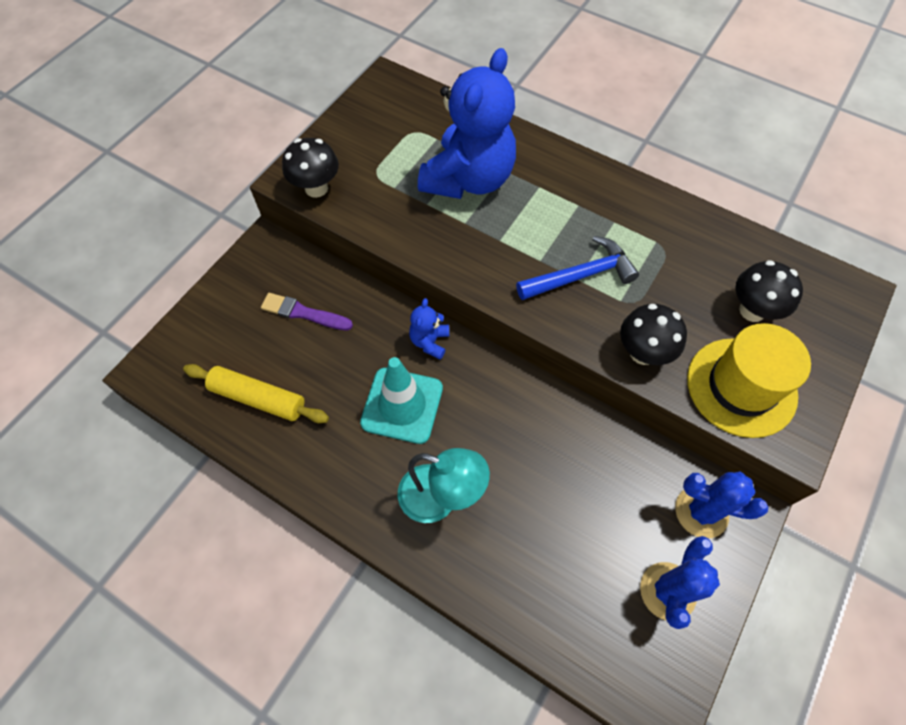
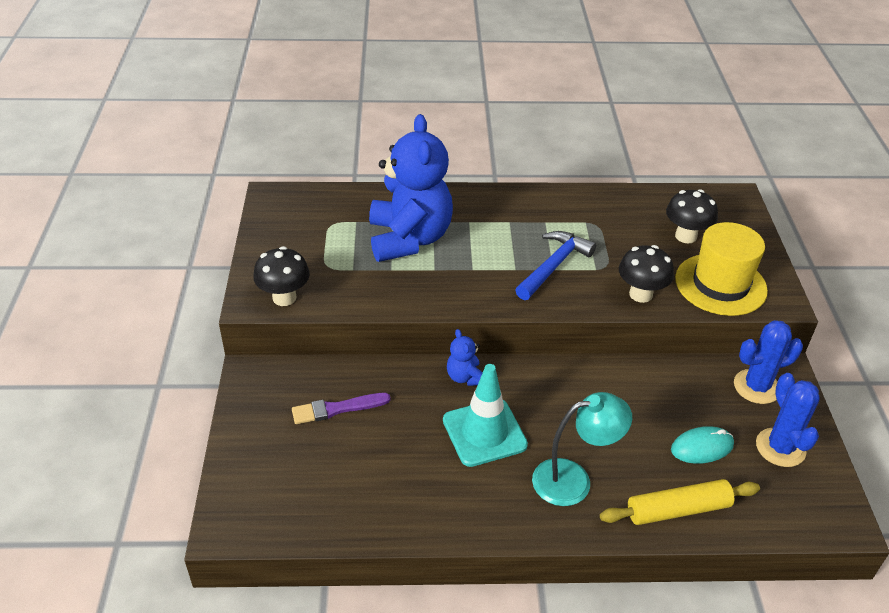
camera: 35 degrees left, 20 degrees down
(258, 398) = (355, 492): yellow rolling pin -> yellow rolling pin (678, 510)
(587, 541) = (702, 447): none -> turquoise mouse

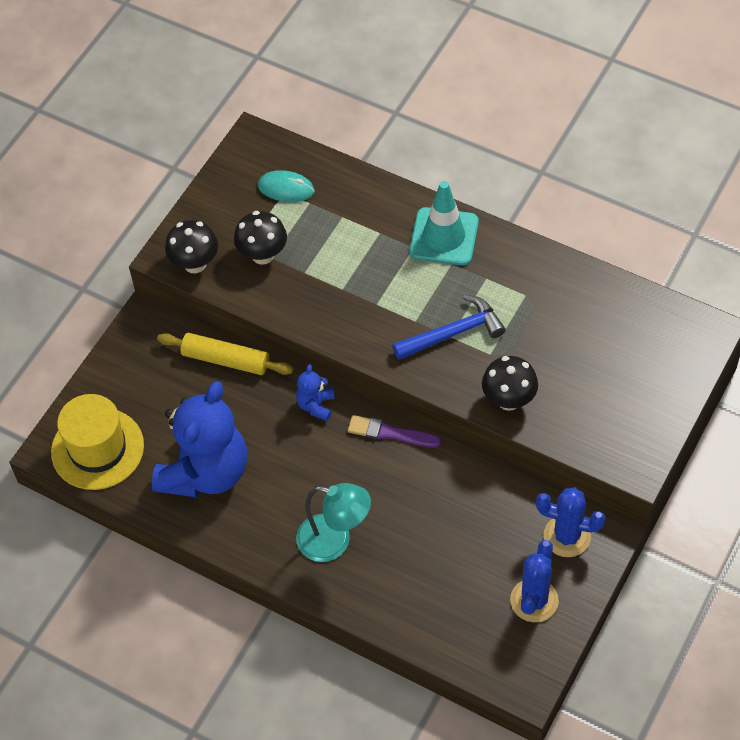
camera: 35 degrees right, 15 degrees up
(337, 409) = (191, 386): purple brush -> purple brush (390, 433)
(409, 239) = (343, 244): blue teddy bear -> blue teddy bear (206, 472)
(484, 432) = (294, 465): turquoise traffic cone -> turquoise traffic cone (444, 237)
(678, 510) = (398, 607): yellow rolling pin -> yellow rolling pin (226, 360)
(685, 236) = (611, 355): black mushroom -> black mushroom (263, 255)
(702, 447) = (465, 566): turquoise mouse -> turquoise mouse (286, 188)
(720, 284) = (595, 423): yellow hat -> yellow hat (97, 449)

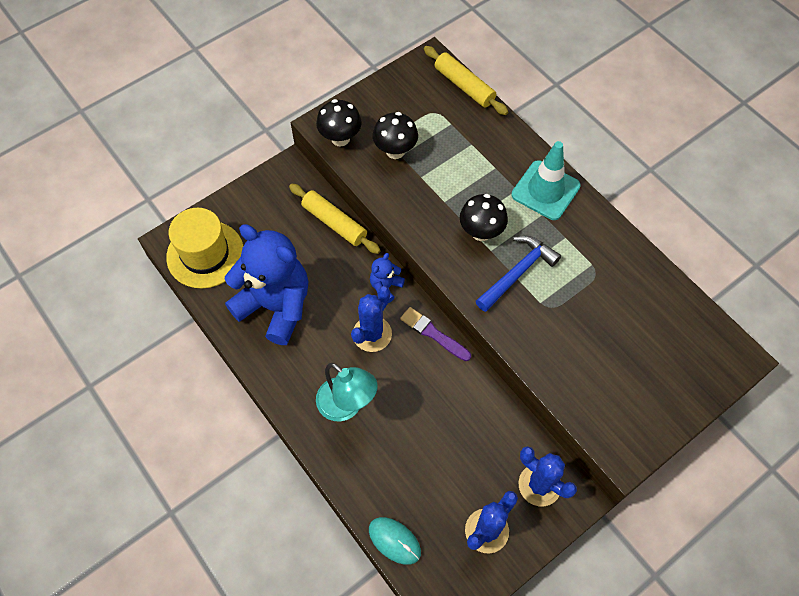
camera: 20 degrees right, 5 degrees up
(206, 472) = (275, 306): blue teddy bear -> blue teddy bear turned 105 degrees counterclockwise
(286, 188) = (438, 106): turquoise mouse -> turquoise mouse (394, 541)
(304, 155) = (464, 86): none -> yellow rolling pin
(325, 459) = (372, 334): none -> blue cactus
(453, 333) = (517, 273): blue hammer -> blue hammer turned 45 degrees counterclockwise
(509, 400) = (538, 348): black mushroom -> black mushroom (481, 232)

